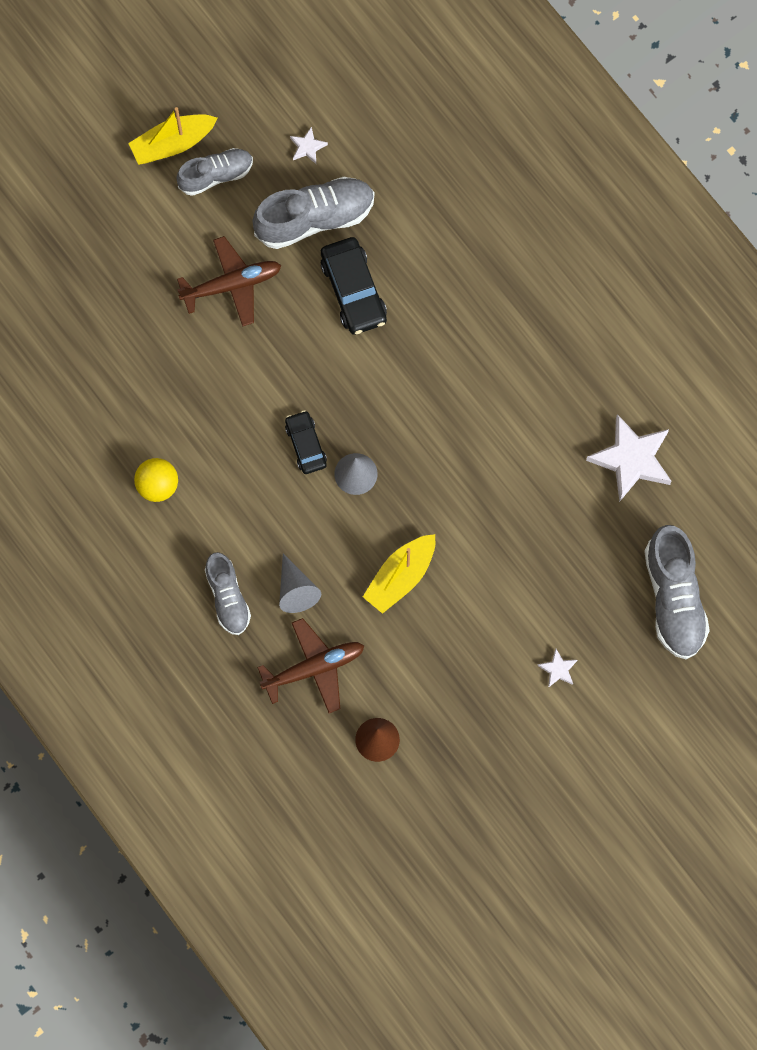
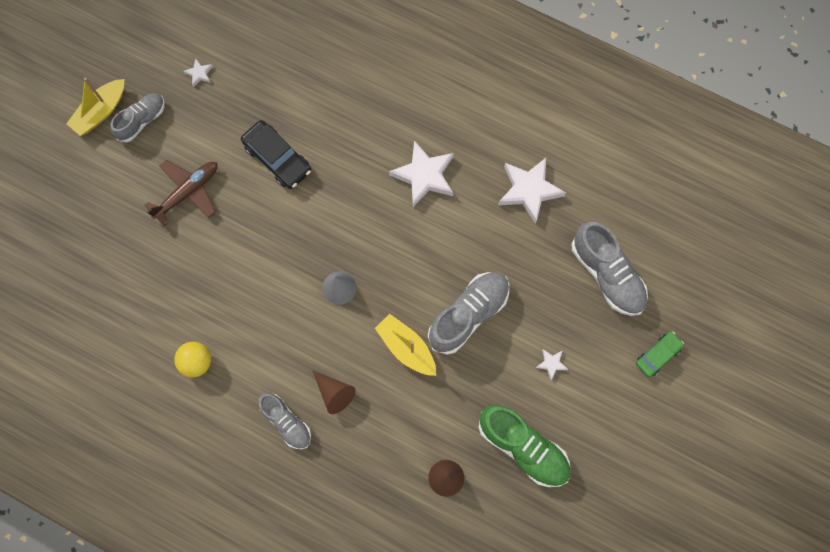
camera: 25 degrees left, 0 degrees up
(296, 590) = (334, 393): grey cone -> brown cone
(306, 445) = (293, 283): black car -> none
(313, 668) = (374, 446): brown plane -> none
(315, 218) = (227, 120): grey shoe -> grey shoe (468, 315)
(401, 576) = (406, 348): yellow boat -> yellow boat turned 120 degrees clockwise
(479, 746) = (523, 447): none -> green shoe
(516, 387) = (424, 176): none -> white star
(686, 716) = (658, 355): none -> green car

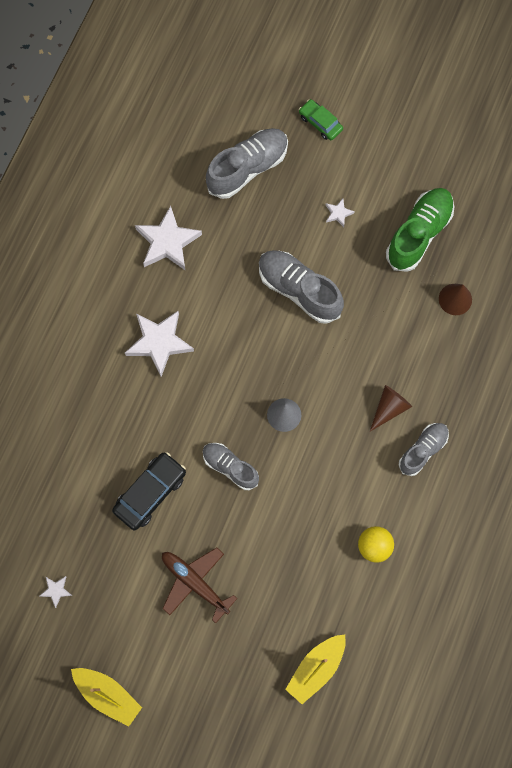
camera: 95 degrees left, 0 degrees up
(142, 120) = (115, 646): grey shoe -> grey shoe (230, 467)
(406, 348) = (337, 345): yellow boat -> yellow boat (316, 668)

